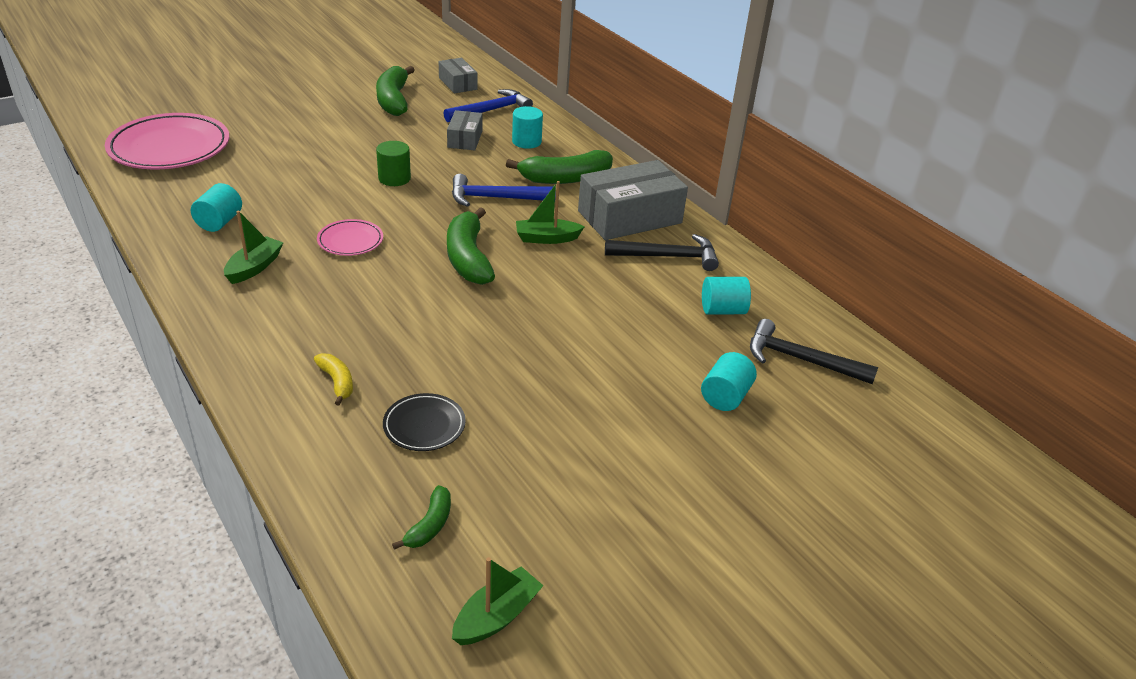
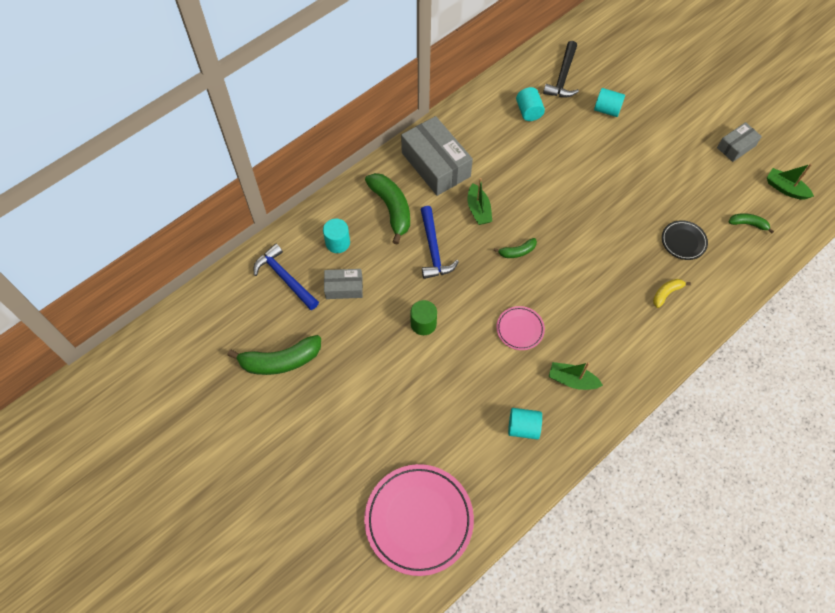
camera: 95 degrees left, 25 degrees up
(458, 83) = (233, 315): grey box -> grey box (736, 147)
(468, 258) = (517, 252): green banana -> green banana, size x0.52
(668, 257) = (479, 140): black hammer -> none

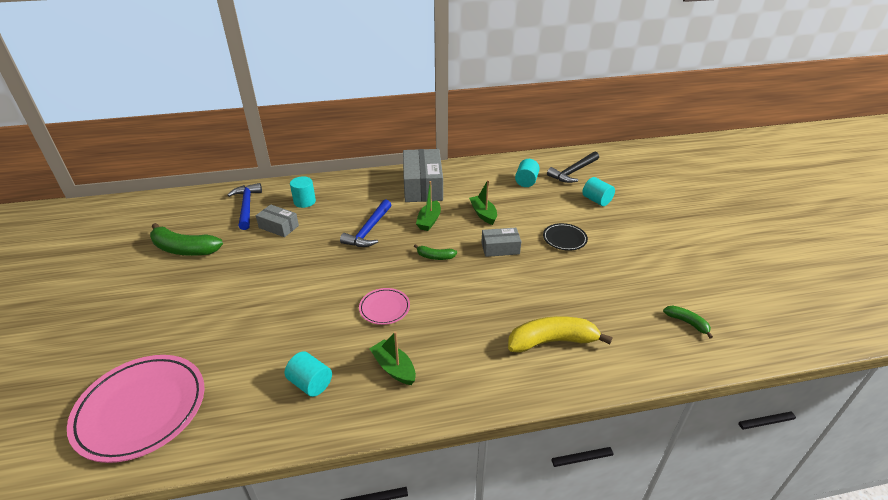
camera: 30 degrees right, 25 degrees down
(391, 209) = (363, 198): green banana -> none
(423, 323) = (310, 271): green cylinder -> none
(666, 293) = (552, 341): yellow banana -> yellow banana, size x1.94
(683, 241) = (602, 309): black plate -> black plate (564, 239)
(736, 147) = (712, 262): grey box -> grey box (500, 248)
(785, 189) = (751, 311): green boat -> green boat (483, 214)

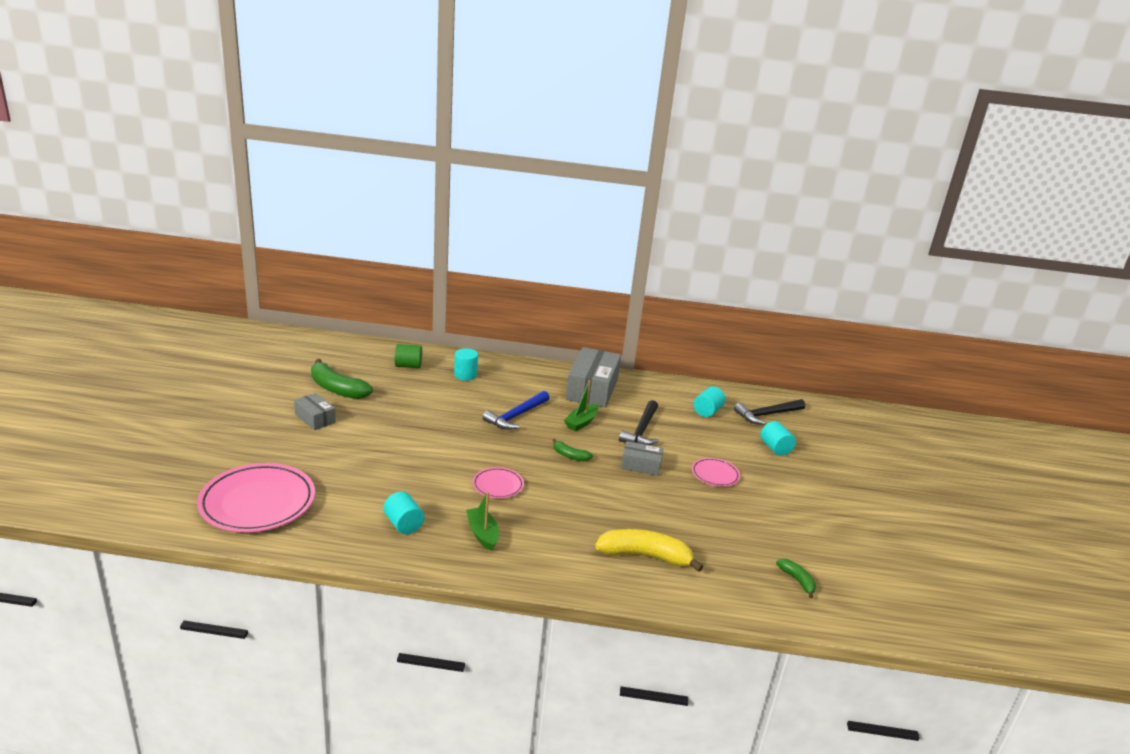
camera: 15 degrees right, 10 degrees down
(247, 206) = (408, 366): blue hammer -> green cylinder
(278, 227) = (430, 391): grey box -> grey box (315, 418)
(483, 214) = (641, 430): green boat -> black hammer
(564, 239) = (715, 474): black plate -> pink plate

